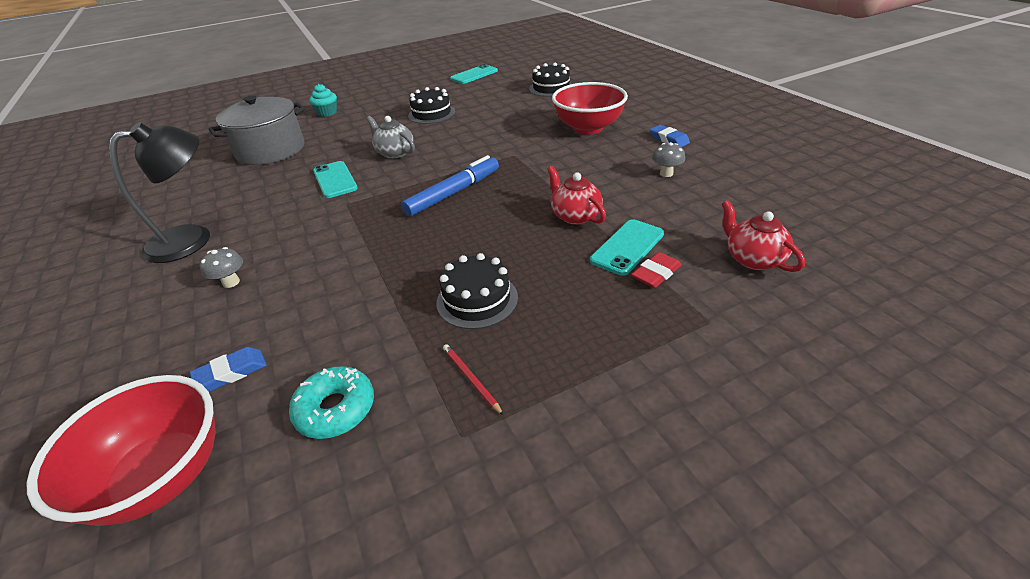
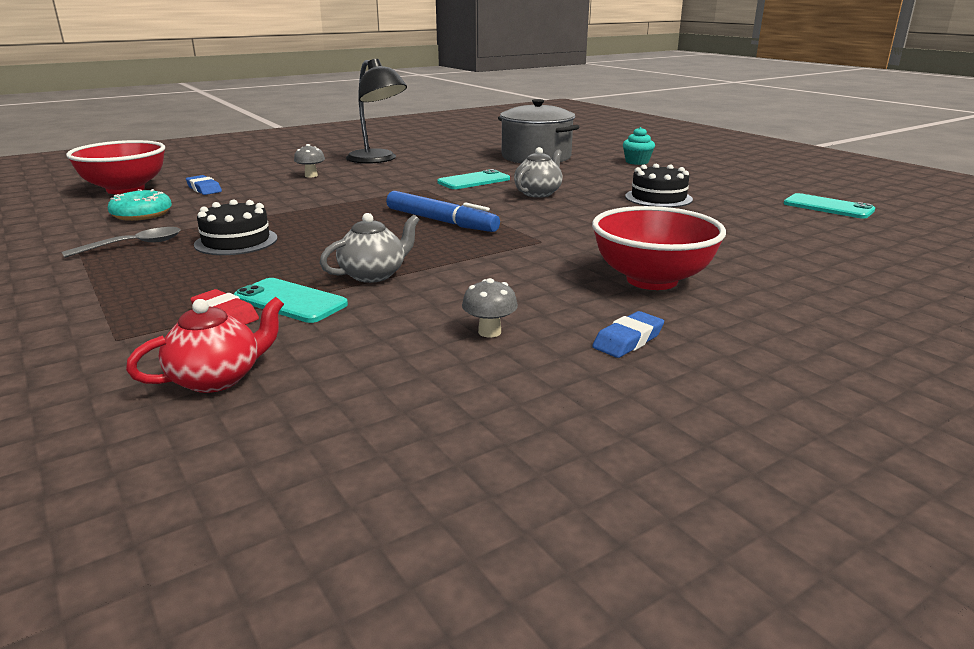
camera: 80 degrees right, 15 degrees down
(471, 379) = (133, 245): red pencil -> grey spoon
(551, 88) = (816, 253): black cake -> none
(575, 216) = (374, 275): red teapot -> grey teapot

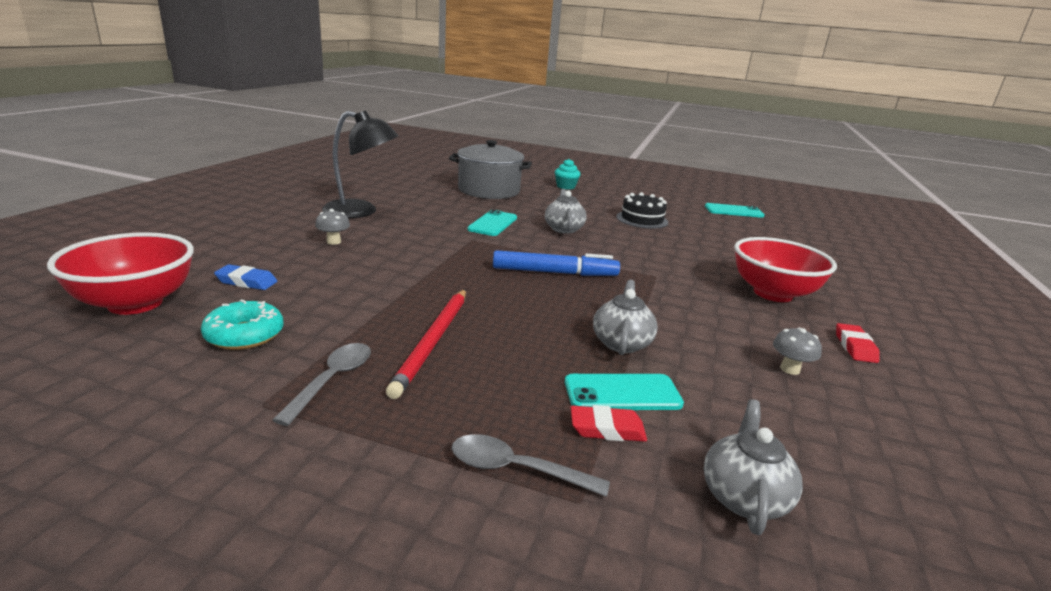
camera: 40 degrees left, 0 degrees up
(121, 313) = (516, 469): none -> grey spoon
(217, 378) = (743, 496): red teapot -> grey teapot
(236, 241) = (433, 341): black cake -> red pencil
(628, 340) = (855, 347): blue eraser -> red eraser

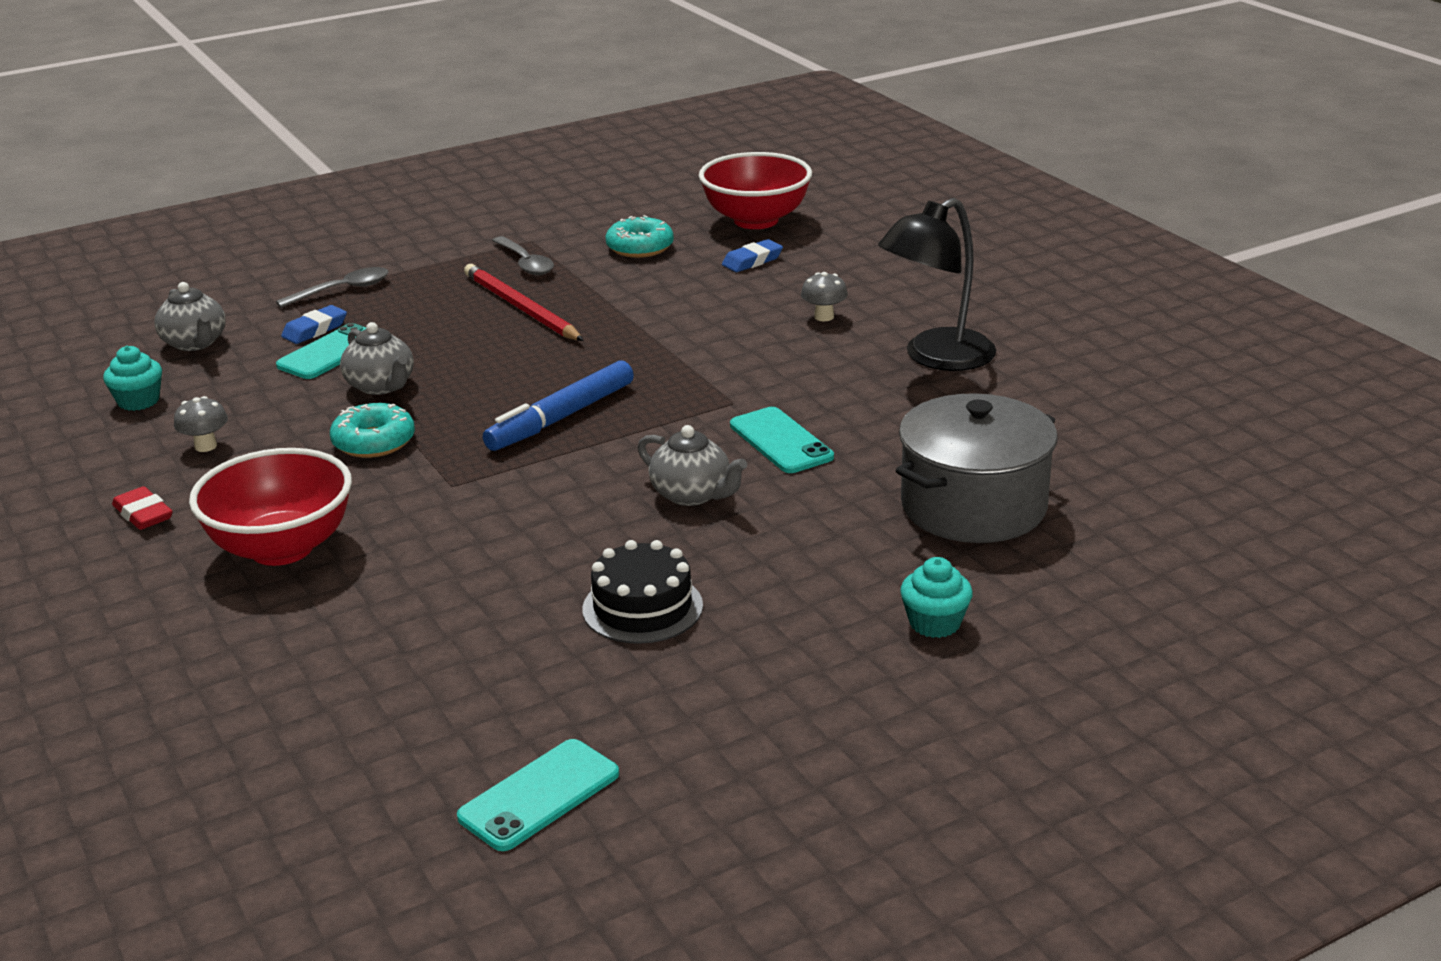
camera: 135 degrees right, 5 degrees up
(607, 429) = (315, 330): red eraser -> blue eraser
(670, 313) = (374, 442): none -> turquoise donut
(838, 448) = (138, 401): none -> turquoise cupcake

